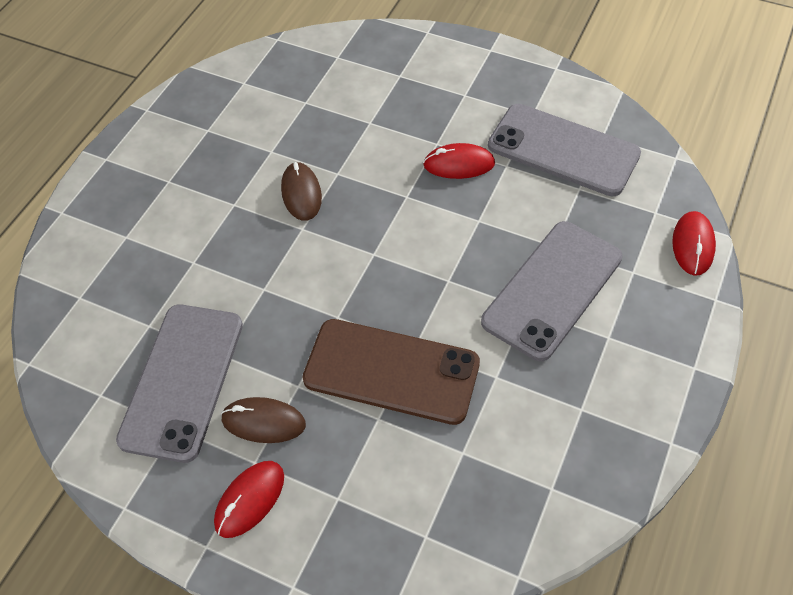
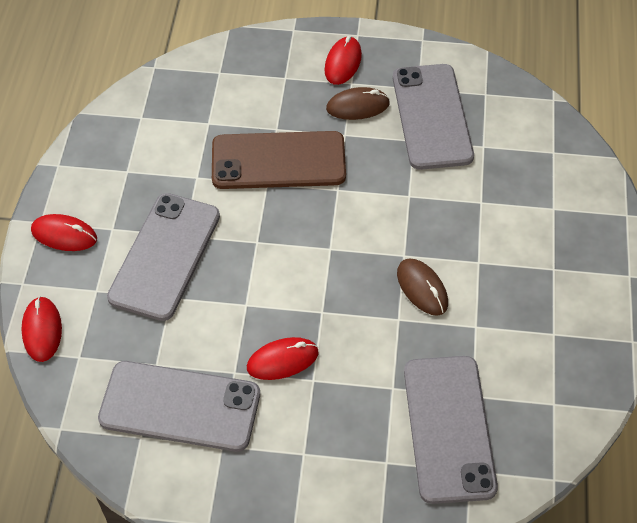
camera: 160 degrees right, 0 degrees up
(338, 85) = (448, 428): none -> grey phone
(666, 343) = (64, 235): none -> red mouse

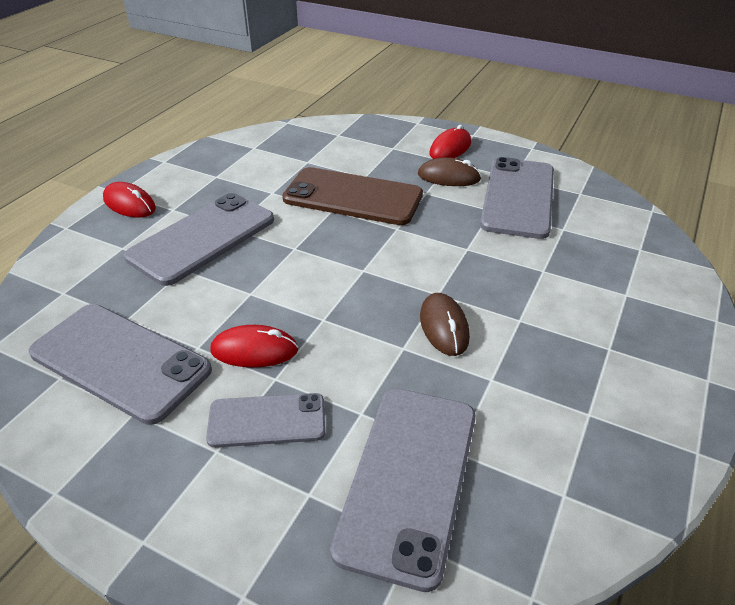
camera: 20 degrees right, 15 degrees down
(42, 330) = (50, 264): red mouse -> none
(327, 418) = (267, 421): none -> grey phone

